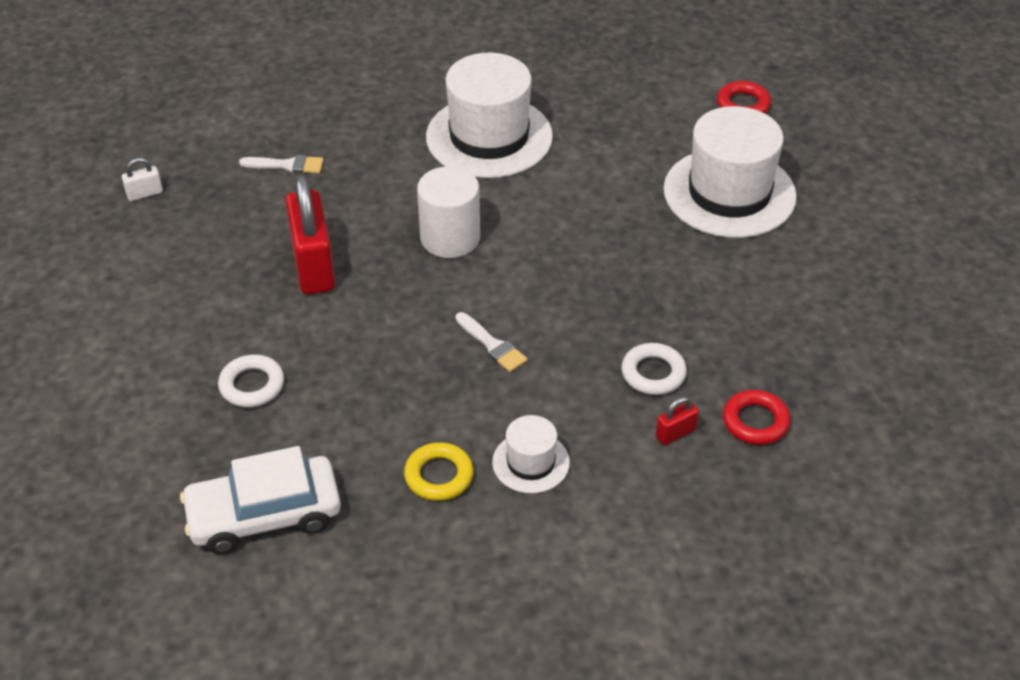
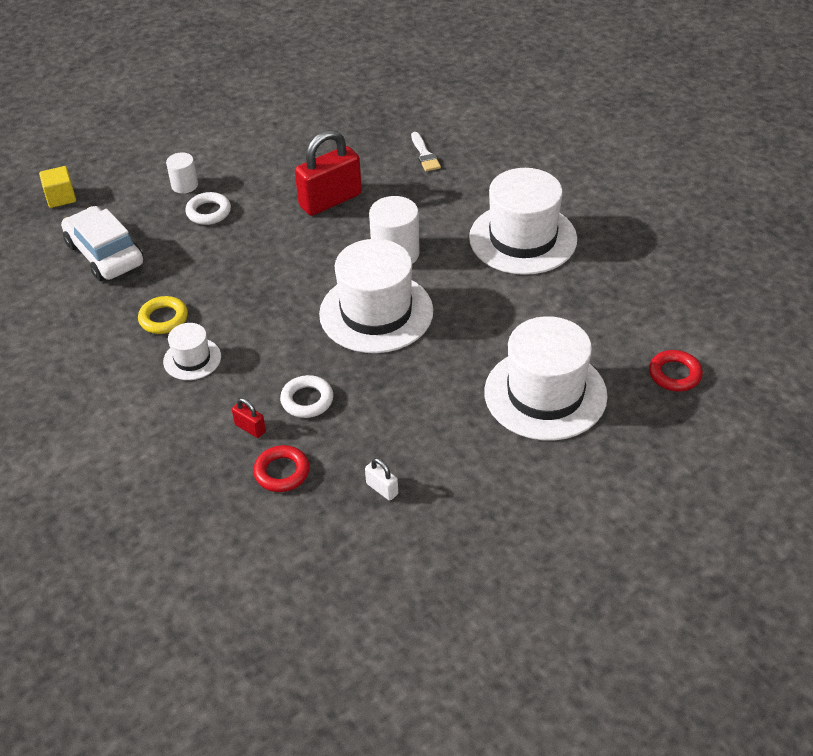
camera: 70 degrees right, 0 degrees up
(93, 545) = (61, 197): none -> yellow cube
(145, 194) = (358, 107): white padlock -> white padlock (382, 489)
(174, 398) = (184, 185): none -> white cylinder
(492, 345) = (296, 307): white brush -> none
(541, 280) = (376, 312): none -> white hat

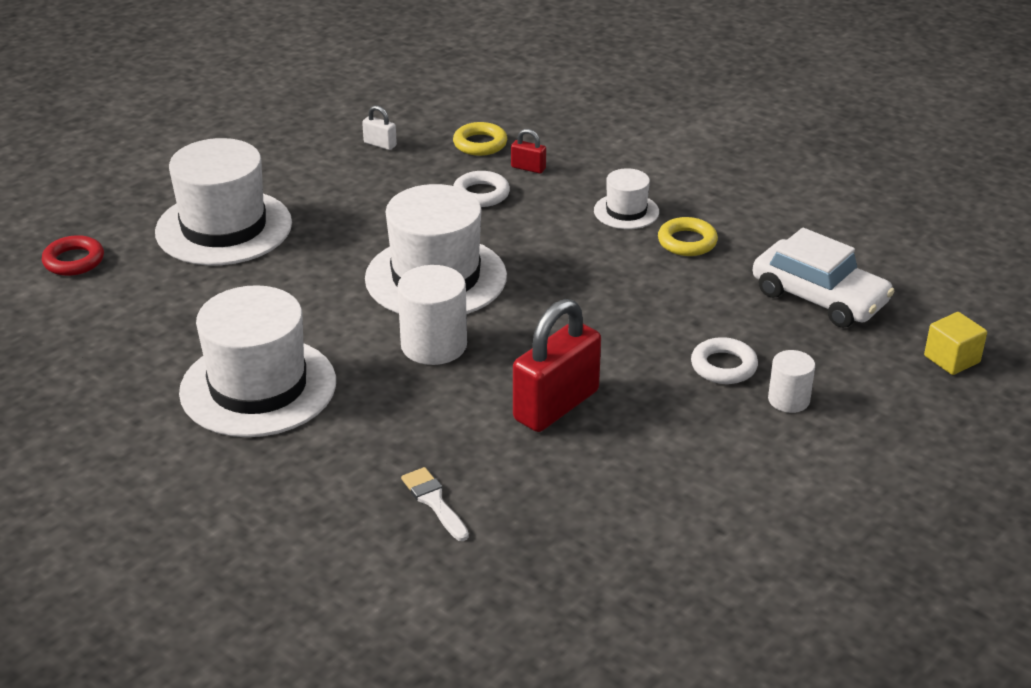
camera: 165 degrees right, 10 degrees down
(282, 472) = (480, 144): red ring -> yellow ring

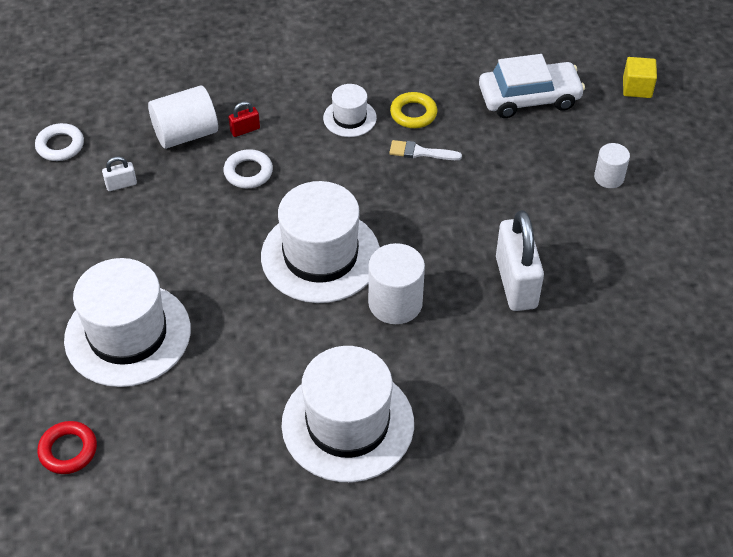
camera: 50 degrees left, 15 degrees up
(434, 501) = (554, 400): white brush -> white brush (420, 152)
(480, 144) = (186, 134): yellow ring -> white cylinder
(556, 405) = (516, 282): red padlock -> white padlock
(723, 366) = (552, 183): white ring -> white ring (60, 146)

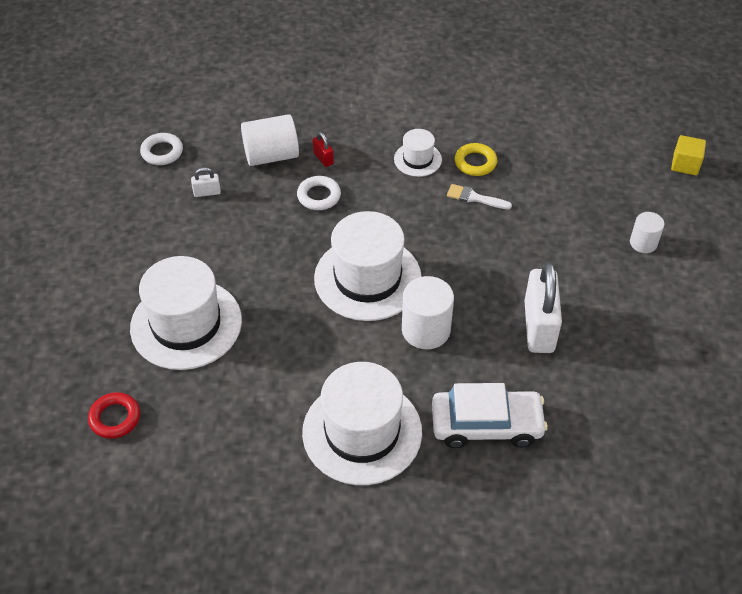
camera: 10 degrees right, 0 degrees up
(245, 130) = (323, 158): red padlock -> red padlock turned 75 degrees clockwise
(529, 98) = (583, 161): white car -> white car (486, 424)

